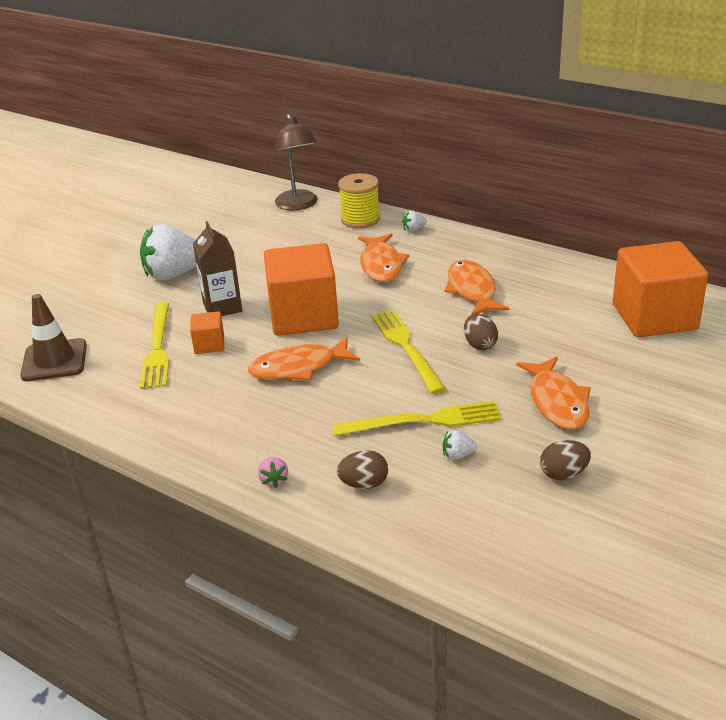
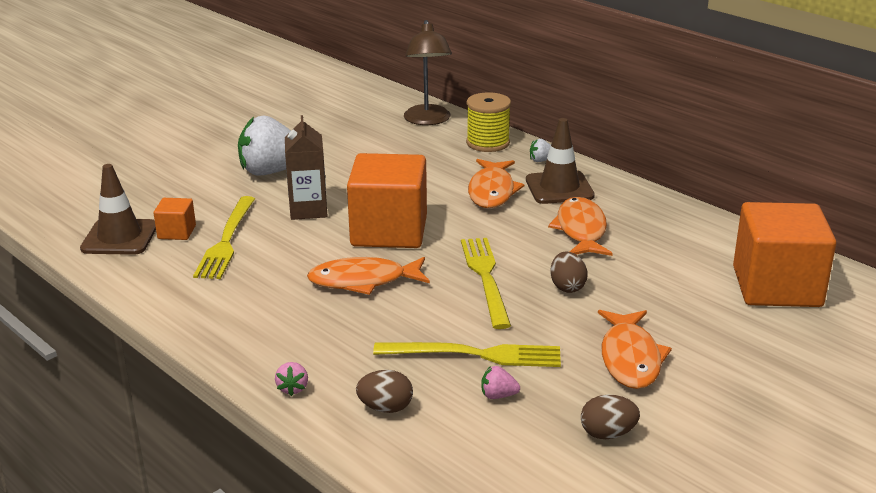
camera: 10 degrees right, 5 degrees down
(209, 345) = (280, 245): orange cube -> orange cube (177, 232)
(439, 253) = (559, 188): none -> brown traffic cone
(458, 455) = (498, 395): white strawberry -> pink strawberry

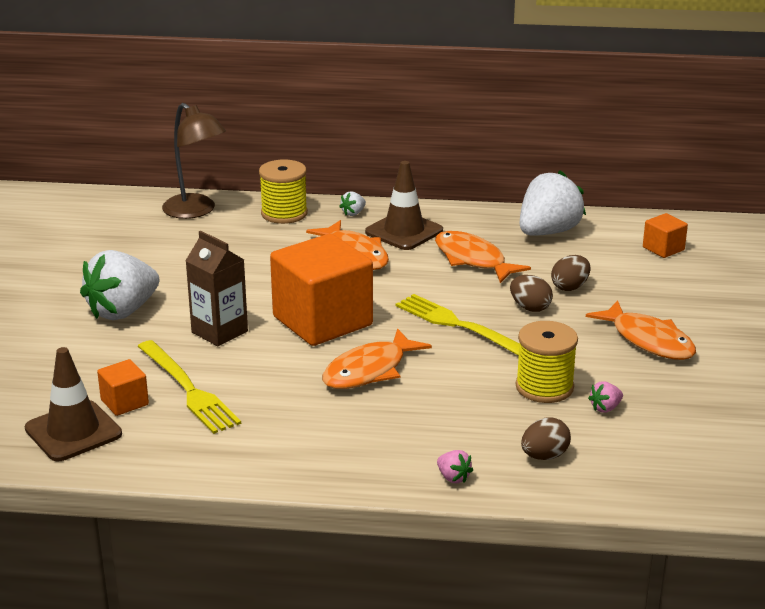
camera: 40 degrees left, 0 degrees up
(475, 355) = (544, 387): yellow fork -> yellow spool
(607, 434) = (711, 398): brown egg -> brown egg (570, 287)
(685, 232) = (548, 232): none -> white strawberry
(776, 287) = (663, 249): orange cube -> orange cube, size x0.45

